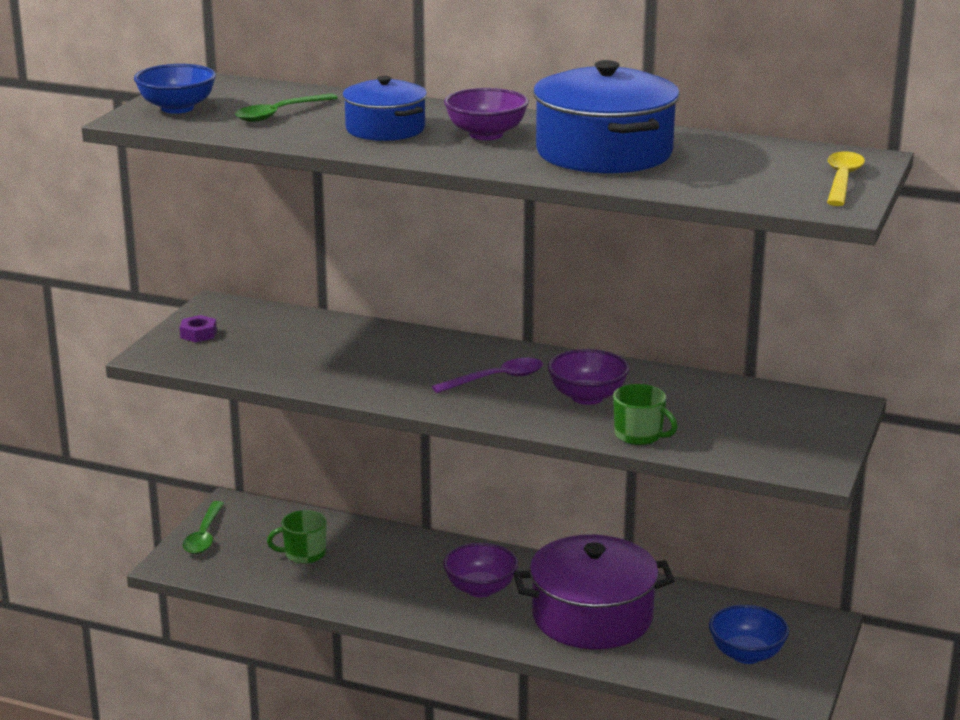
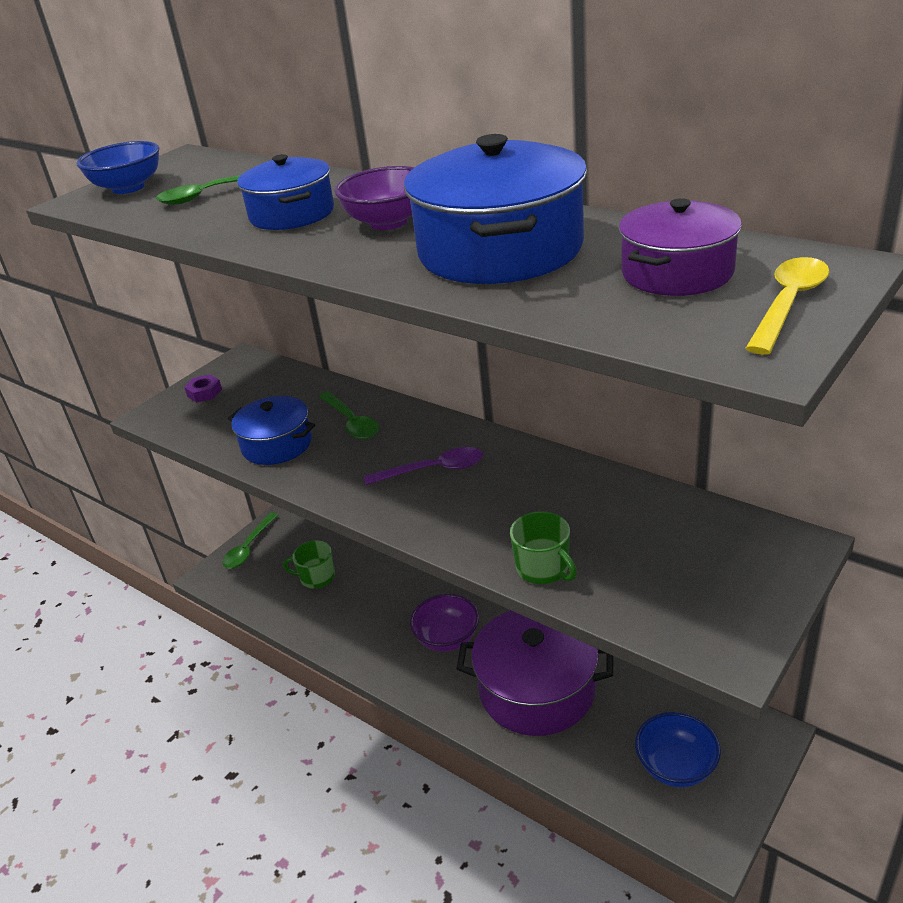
camera: 20 degrees right, 10 degrees up
(318, 370) = (277, 444): none -> blue pot
(386, 349) = (351, 422): none -> green spoon
(587, 397) = (512, 504): purple bowl -> none
(754, 164) = (677, 273): none -> purple pot

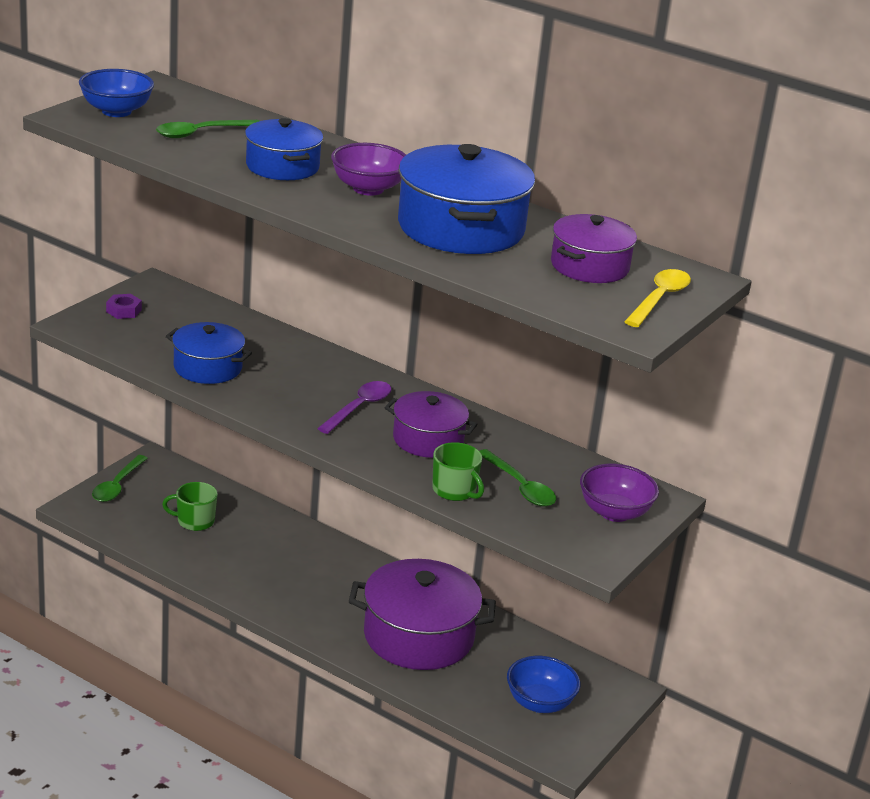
camera: 10 degrees left, 5 degrees down
(351, 422) = (278, 358): green spoon -> green spoon (520, 487)
(433, 470) = (359, 408): purple spoon -> purple spoon turned 45 degrees counterclockwise
(447, 638) = (332, 588): purple bowl -> purple bowl (614, 512)
(510, 500) = (428, 439): none -> purple pot

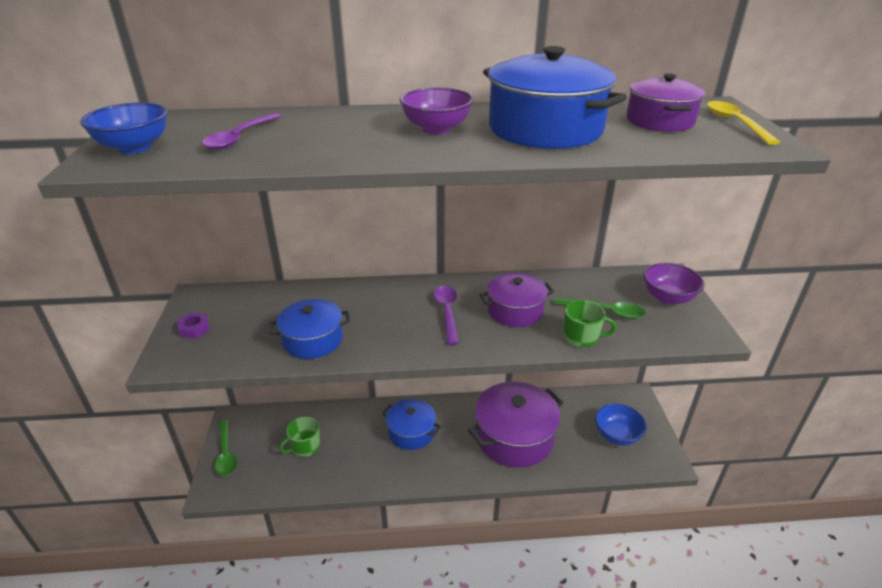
camera: 35 degrees left, 5 degrees up
(201, 133) = (240, 138): green spoon -> purple spoon
(282, 166) = (348, 137): blue pot -> blue pot (411, 432)

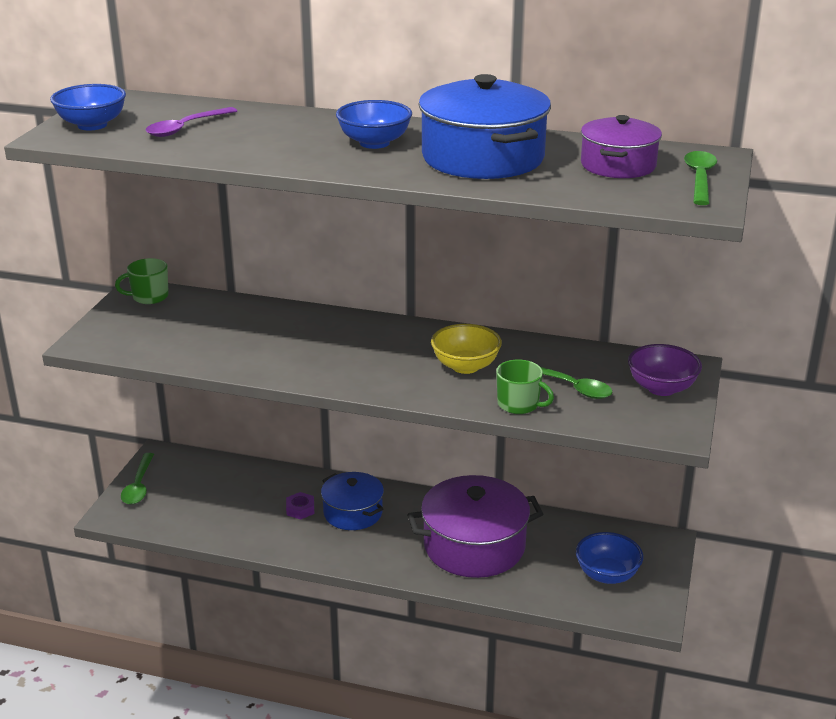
camera: 20 degrees right, 5 degrees down
(194, 329) = (123, 320): purple nut -> purple nut (300, 509)
(305, 447) = (225, 499): green mug -> green mug (149, 297)
(313, 340) = (232, 352): blue pot -> none
(436, 129) = (374, 143): purple bowl -> blue bowl
(447, 312) = (388, 354): purple spoon -> none
(515, 310) = (465, 366): purple pot -> yellow bowl
(735, 123) = (699, 178): yellow spoon -> green spoon

